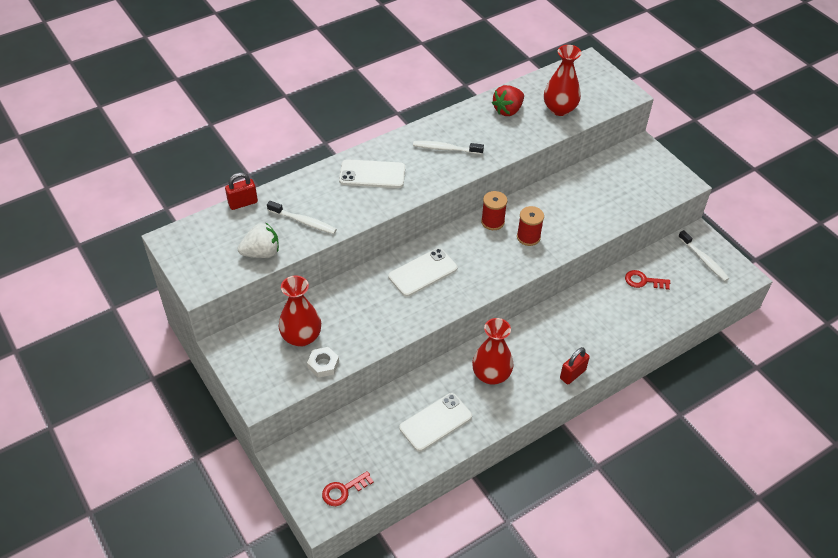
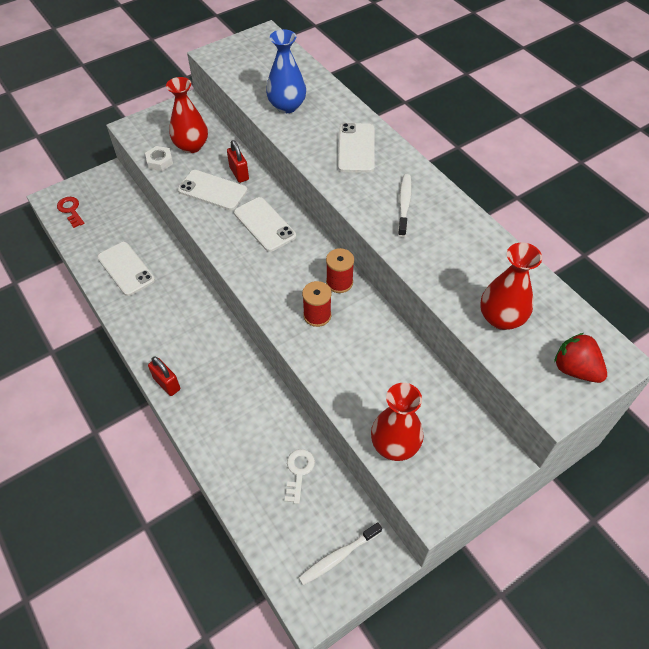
camera: 90 degrees right, 5 degrees up
(243, 203) = (310, 68): red padlock -> red padlock (239, 173)
(261, 253) = (248, 84): white strawberry -> none
(304, 222) = (287, 106): white toothbrush -> blue vase
(373, 315) = (212, 190): none -> white phone
(491, 375) = (174, 311): red vase -> red vase (395, 444)
(508, 110) = (485, 262): red strawberry -> red strawberry (575, 369)
(643, 281) = (299, 472): red key -> white key

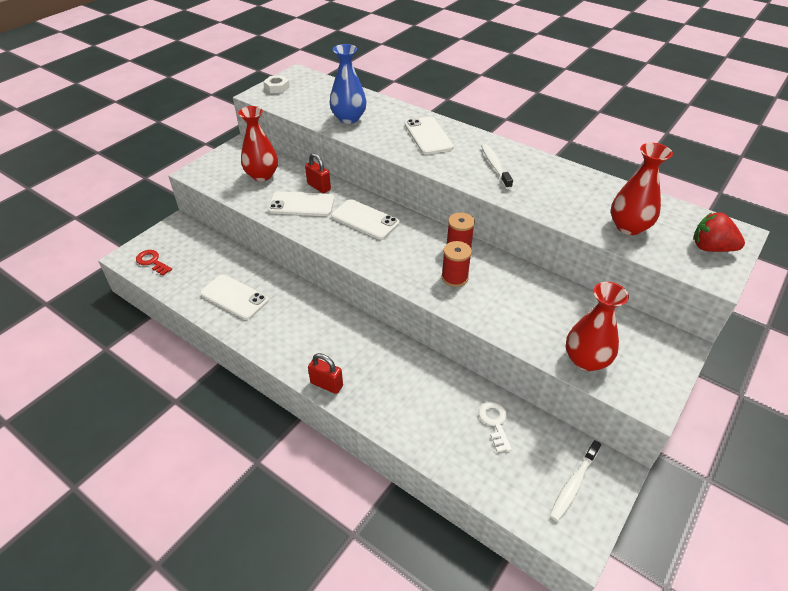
camera: 20 degrees left, 10 degrees down
(160, 161) = (238, 193): white nut -> white nut (277, 87)

